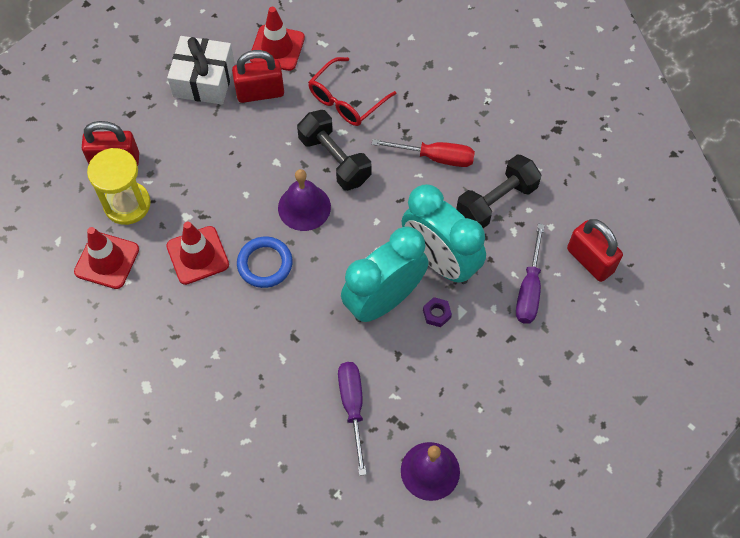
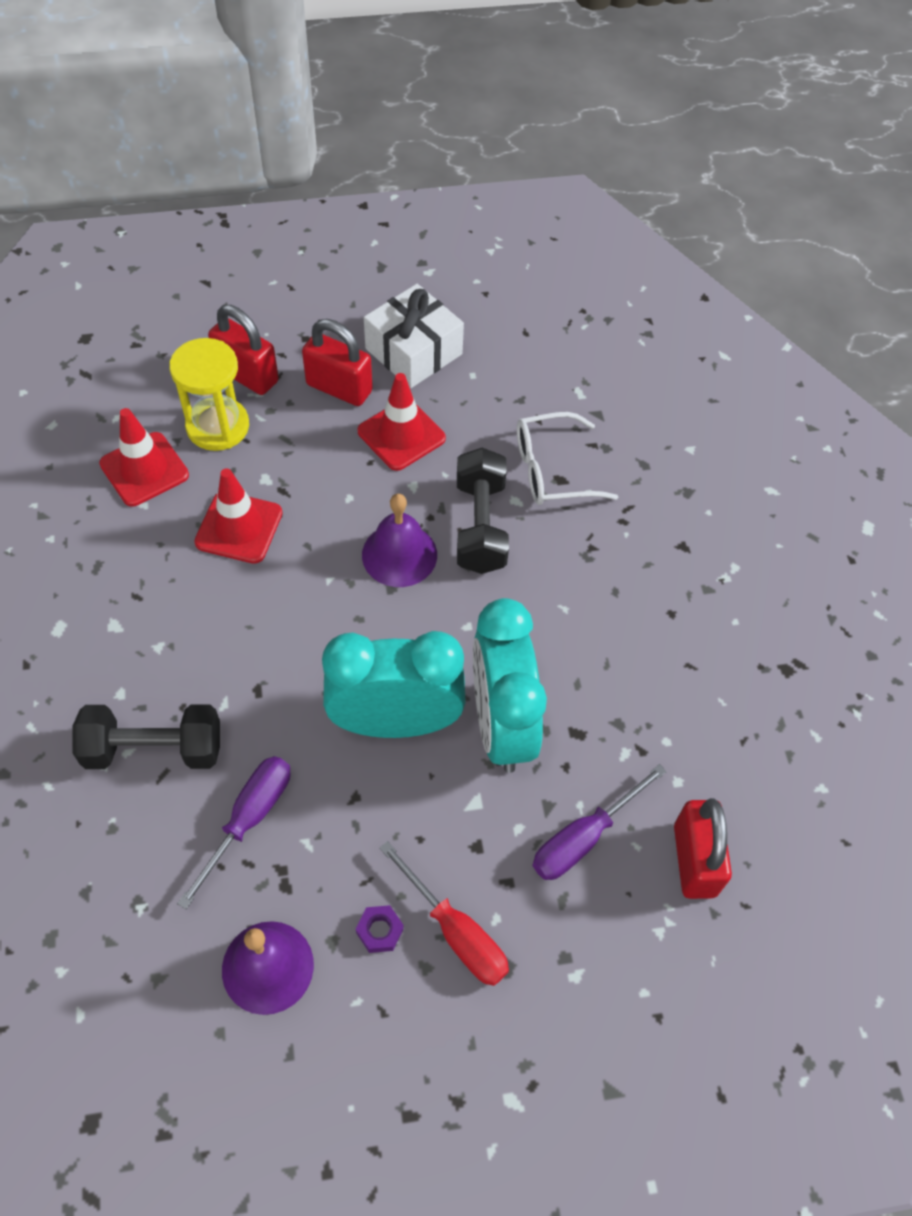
camera: 35 degrees right, 5 degrees down
(260, 92) = (462, 402): red padlock -> red padlock (339, 388)
(265, 264) = (300, 586): blue ring -> none
(277, 48) = (523, 367): red traffic cone -> red traffic cone (401, 435)
(346, 100) = (552, 470): red glasses -> white glasses
(435, 157) = (602, 601): red screwdriver -> red screwdriver (456, 932)
(436, 314) = (443, 784): purple nut -> purple nut (379, 931)
(496, 202) = (633, 703): black dumbbell -> black dumbbell (154, 749)

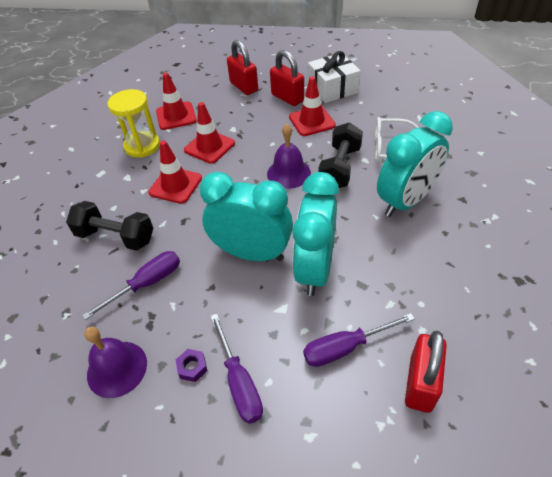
camera: 25 degrees right, 10 degrees down
(212, 623) = (175, 185): none -> red traffic cone
(218, 426) = (220, 104): yellow hourglass -> yellow hourglass (142, 146)
(456, 932) = (239, 382): red screwdriver -> purple screwdriver
(601, 569) = (405, 201): none -> turquoise clock

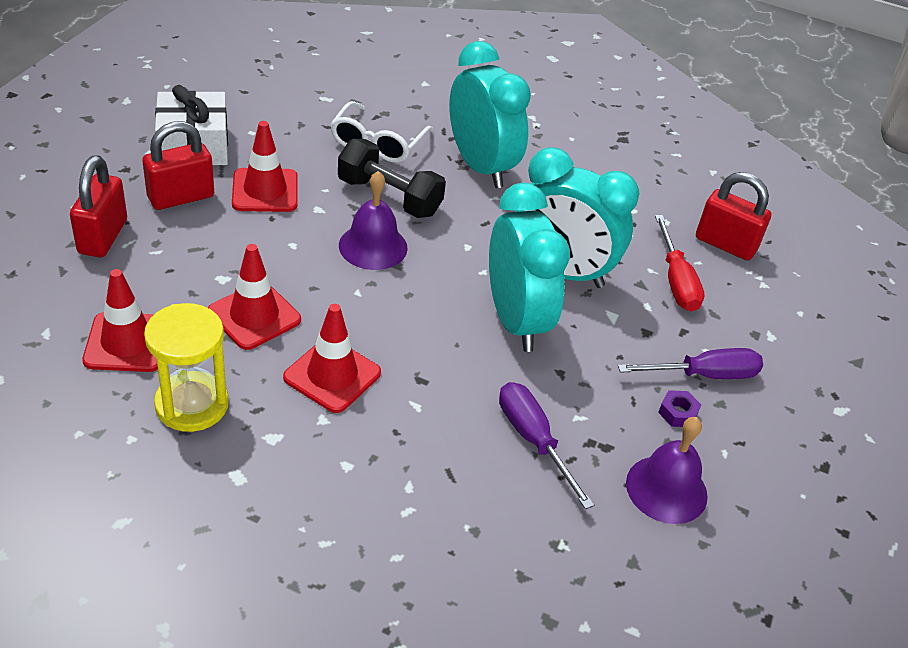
camera: 85 degrees left, 5 degrees down
(116, 237) = (421, 468): black dumbbell -> none
(244, 87) = (103, 237): red padlock -> red padlock turned 60 degrees counterclockwise
(252, 253) = (515, 320): turquoise clock -> turquoise clock turned 135 degrees clockwise
(345, 347) = (676, 281): purple screwdriver -> red screwdriver

